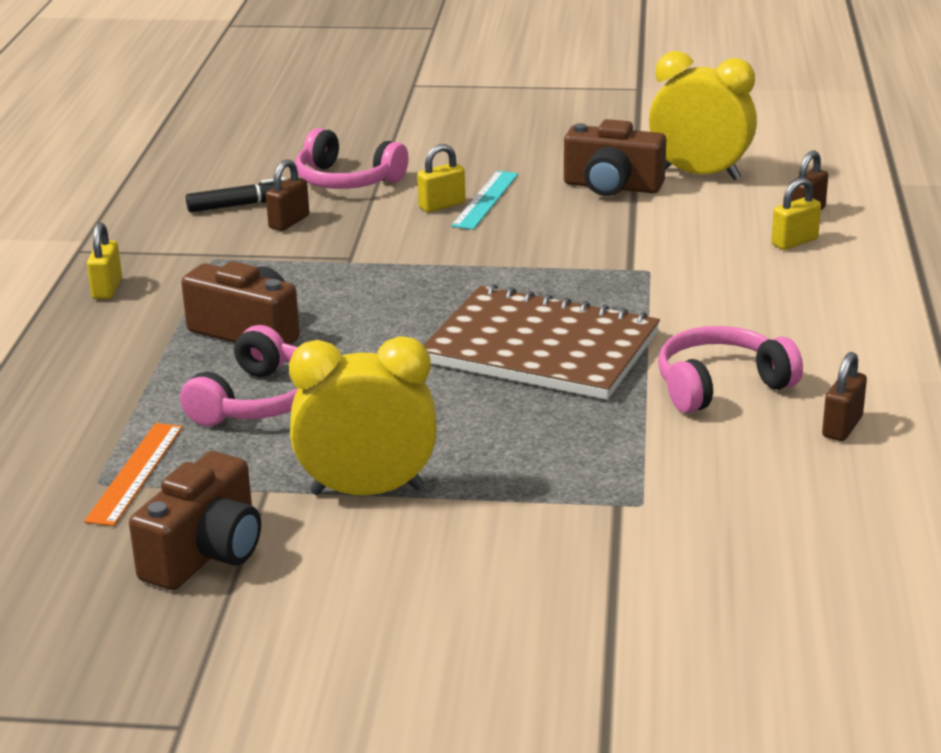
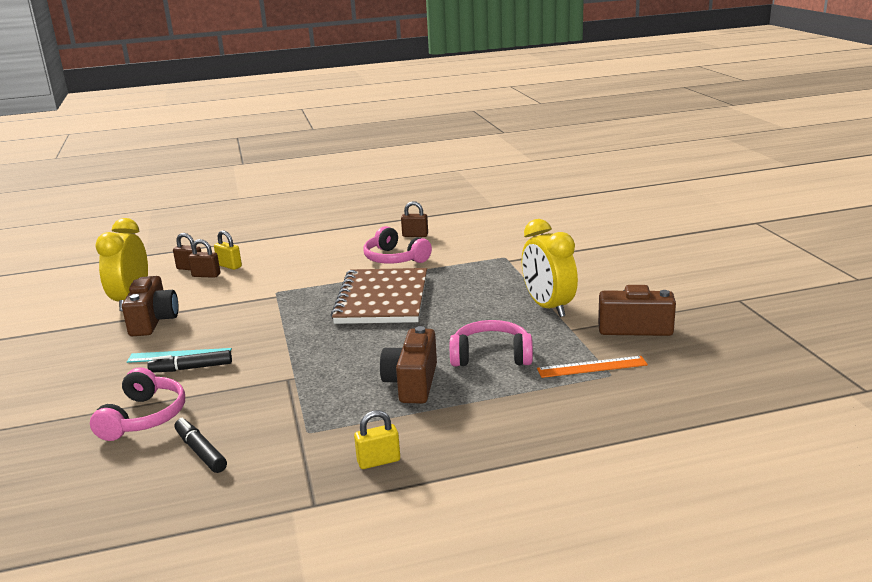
camera: 110 degrees left, 5 degrees down
(289, 222) = (232, 419): brown padlock -> brown padlock (206, 275)
(442, 205) = (191, 368): yellow padlock -> black marker

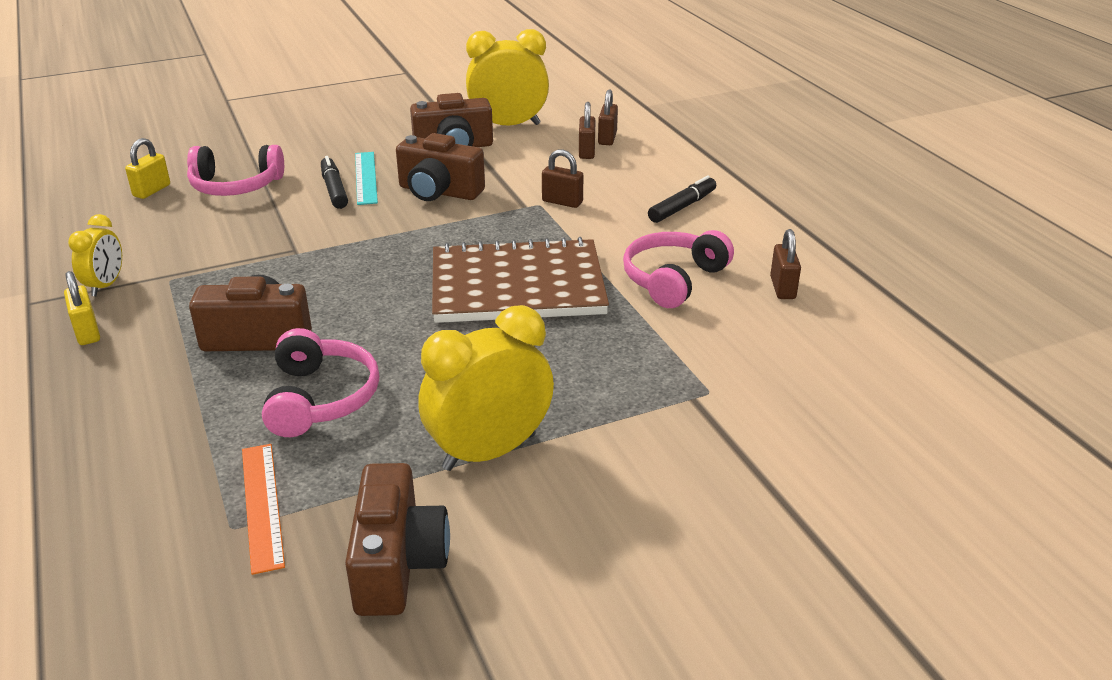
camera: 80 degrees right, 10 degrees up
(201, 451) = (157, 226): black marker -> black marker (682, 207)
(229, 266) = (619, 160): yellow padlock -> yellow padlock (152, 190)
(230, 325) = (439, 192): none -> brown camera
(278, 284) = (562, 202): none -> brown padlock
(302, 464) = (106, 285): none -> yellow clock

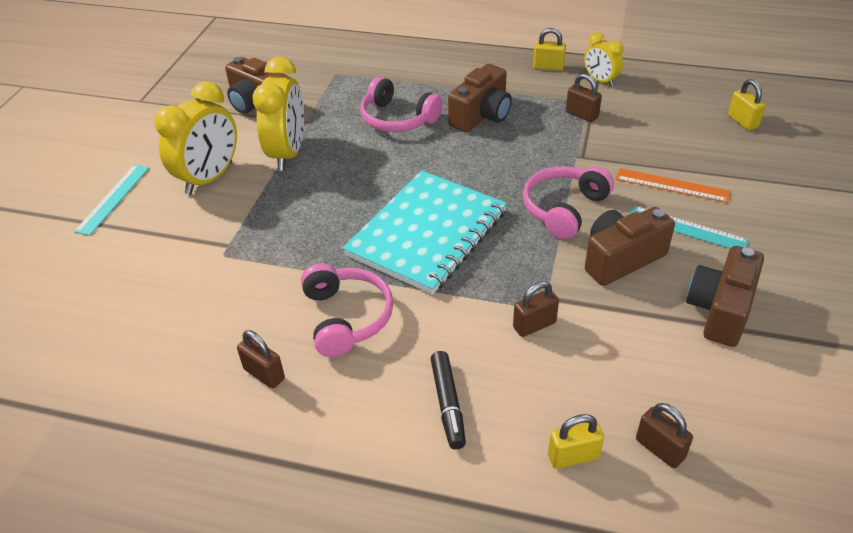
camera: 130 degrees right, 10 degrees up
(236, 186) = (721, 159): pink headphones -> pink headphones (564, 209)
(262, 505) = (339, 83): orange ruler -> orange ruler (672, 185)
(334, 189) = (674, 204): black marker -> none
(508, 125) = (758, 381): yellow clock -> yellow clock (209, 178)
(517, 286) = (427, 233): brown notebook -> turquoise notebook
(586, 152) = (634, 407): brown padlock -> brown padlock (582, 115)
(653, 158) = (573, 456): none -> yellow padlock
(762, 559) = (113, 198): none -> turquoise ruler

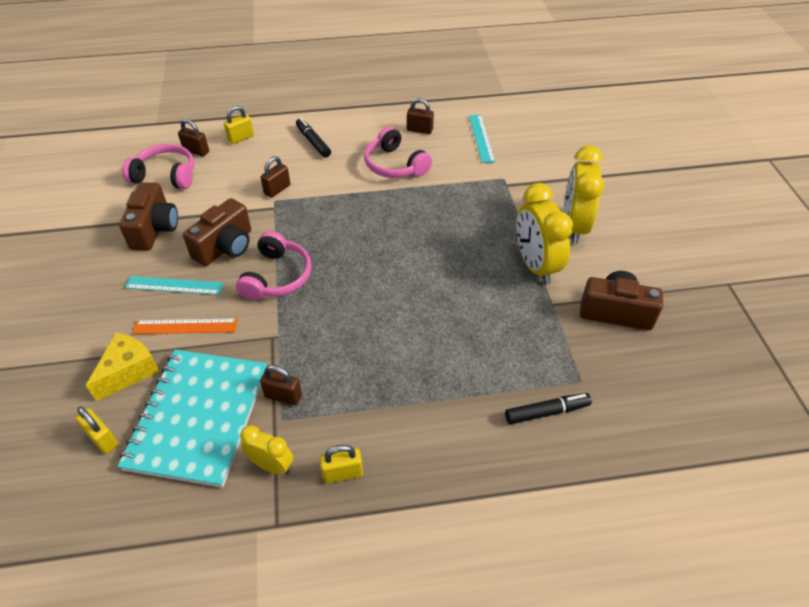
camera: 155 degrees right, 5 degrees up
(113, 198) = (623, 193): turquoise ruler -> turquoise ruler (481, 138)
(378, 64) = (547, 412): none -> black marker
(397, 119) = (469, 333): pink headphones -> pink headphones (165, 175)
(427, 233) = (375, 228): turquoise notebook -> turquoise notebook (199, 417)
(481, 115) = (388, 363): brown camera -> none
(728, 161) = (128, 371): none -> yellow cheese

